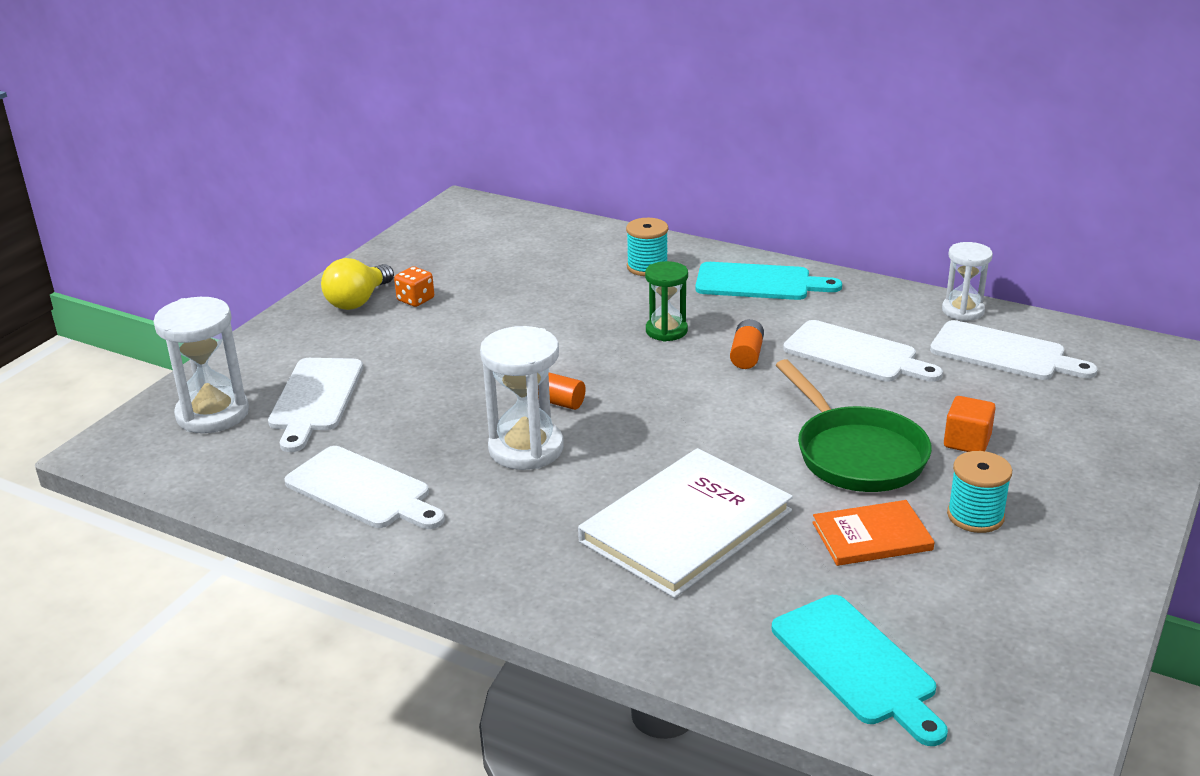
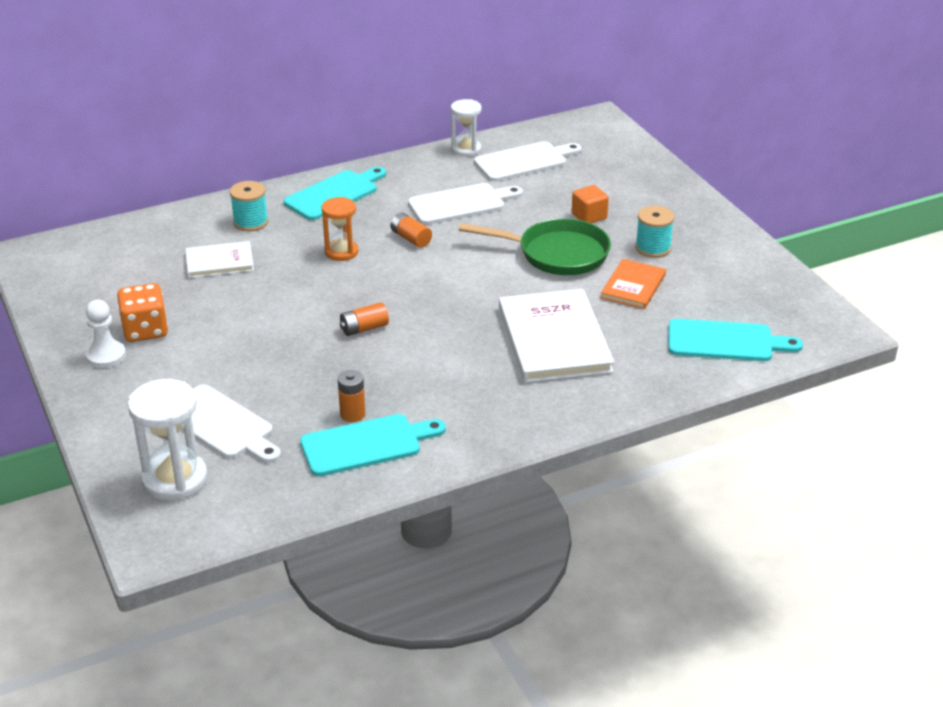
camera: 55 degrees left, 5 degrees up
(358, 301) = (106, 356): yellow light bulb -> white pawn
(362, 490) = (366, 444): white cutting board -> turquoise cutting board
(404, 459) = (352, 414): none -> orange battery
(415, 300) = (145, 330): orange dice -> orange dice, size x1.60
(526, 449) = (404, 361): white hourglass -> none
(563, 283) = (219, 262): none -> white book
(666, 331) = (341, 252): green hourglass -> orange hourglass

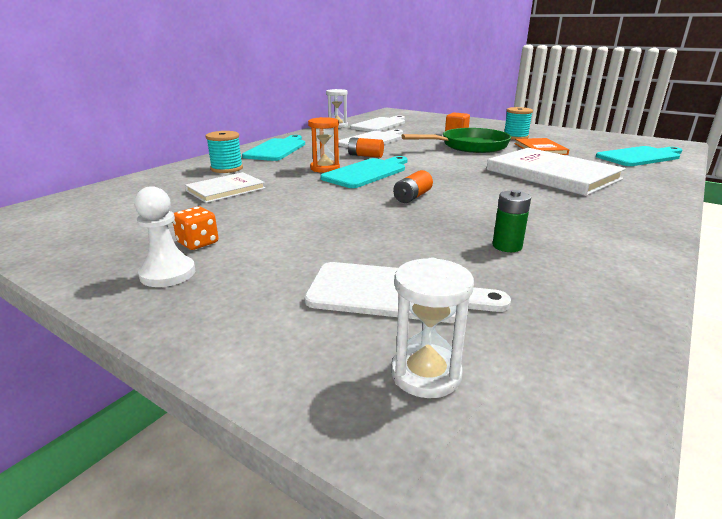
camera: 30 degrees left, 10 degrees down
(145, 330) = (198, 243): orange dice -> orange dice, size x0.62
(175, 480) = (425, 374): white hourglass -> white hourglass, size x0.64
(352, 414) = (507, 246): orange battery -> green battery
(366, 444) = (564, 263): turquoise cutting board -> turquoise cutting board (367, 173)

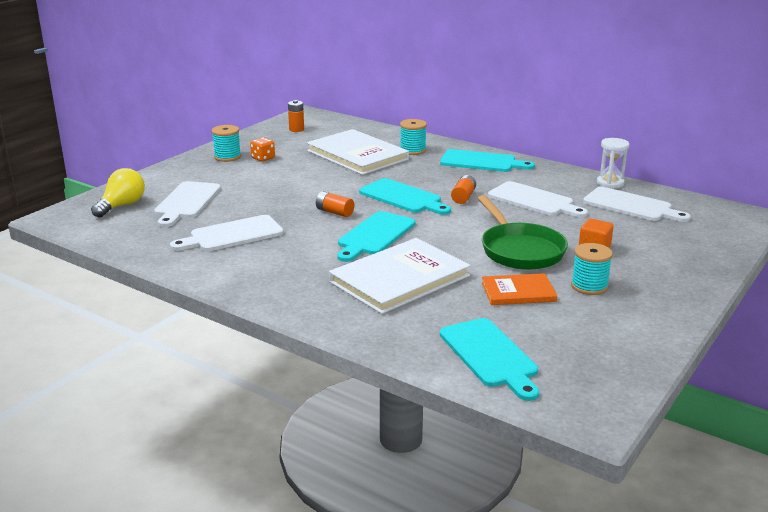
camera: 90 degrees right, 0 degrees up
(72, 225) = (296, 129): none -> orange battery
(168, 273) = (227, 157): white pawn -> turquoise spool
(225, 189) = (357, 155): white book -> white book, size x1.82
(325, 168) = (415, 182): orange hourglass -> none
(425, 374) = (122, 206): white hourglass -> yellow light bulb
(466, 182) = (374, 235): none -> turquoise cutting board
(507, 246) = (232, 235): green battery -> white cutting board

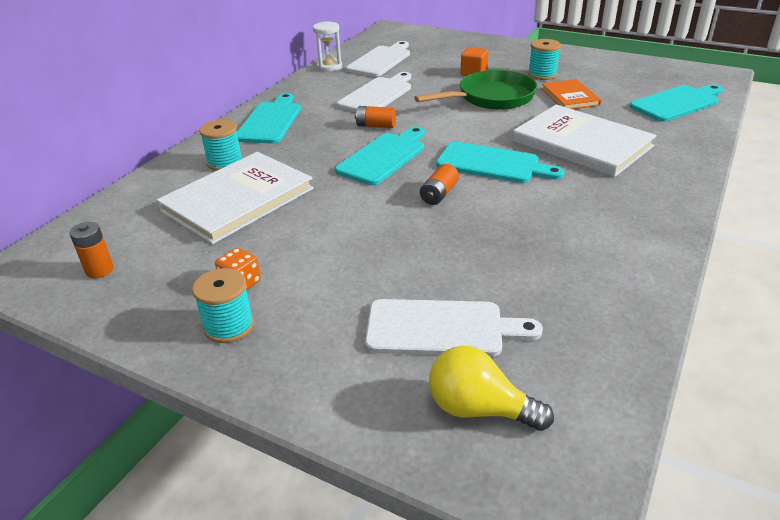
camera: 95 degrees left, 10 degrees up
(232, 235) = (537, 259): white cutting board -> none

